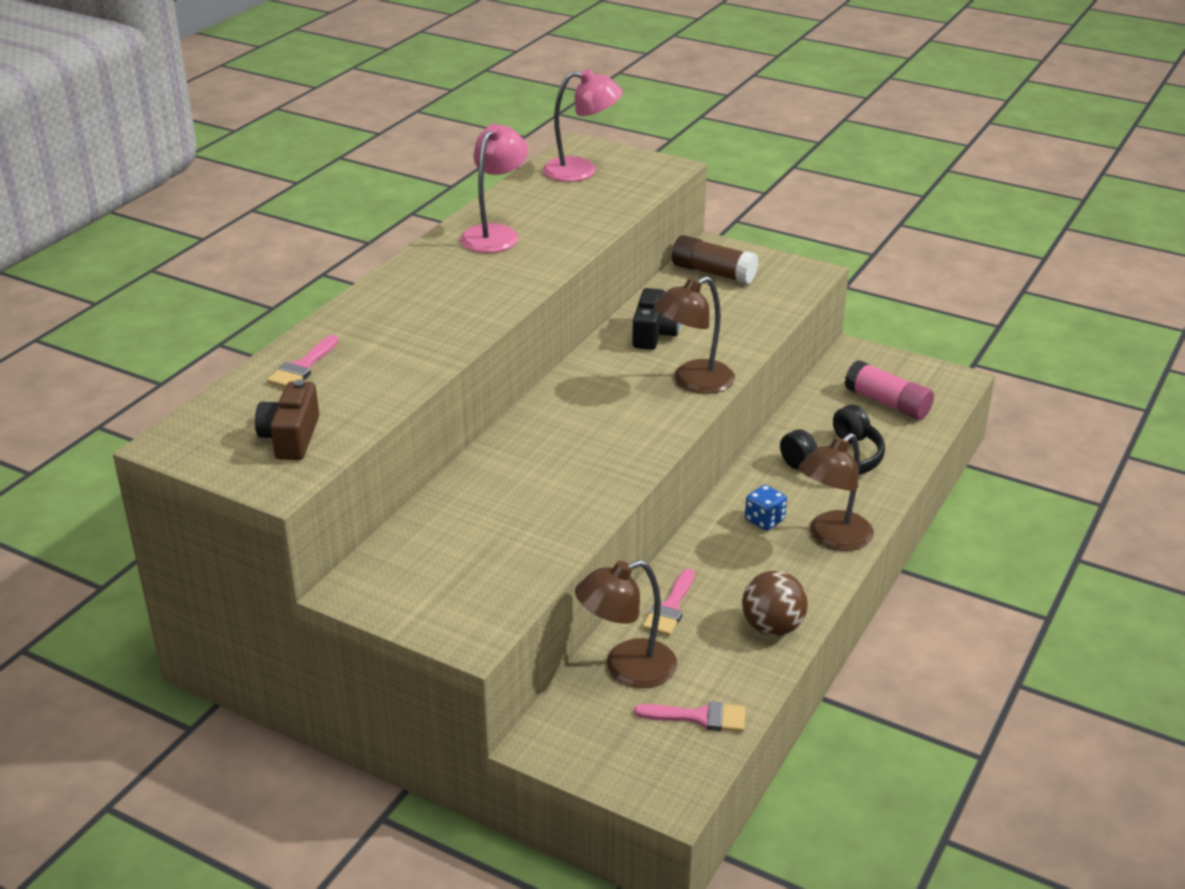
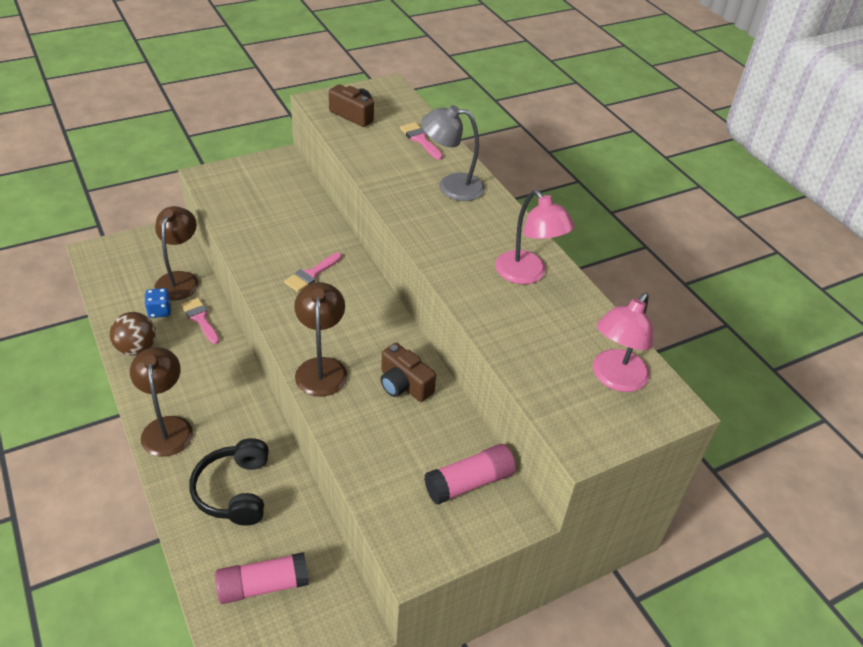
camera: 120 degrees right, 10 degrees up
(389, 314) = (451, 186): none -> grey lamp
(654, 334) = (404, 385): black camera -> brown camera
(699, 717) = (120, 285): pink brush -> pink brush (311, 274)
(713, 273) = (469, 482): brown glue stick -> pink glue stick
(764, 520) = (220, 405): blue dice -> blue dice (159, 311)

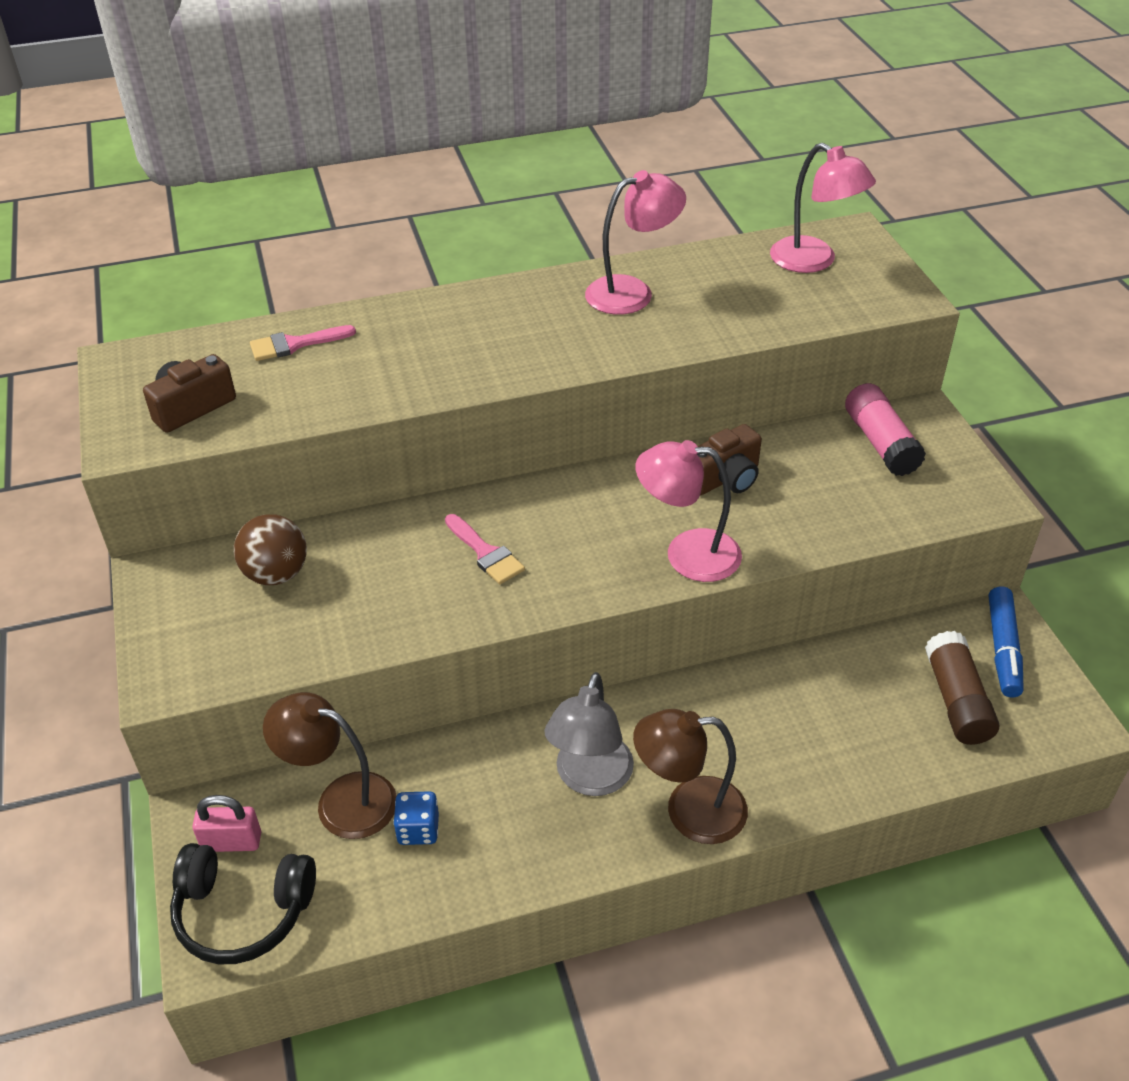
camera: 75 degrees left, 0 degrees up
(137, 348) = (507, 860): brown ball -> brown ball (276, 574)
(156, 247) = (232, 842): none -> pink padlock
(200, 319) = (453, 769): pink brush -> none
(234, 491) = (811, 727): black headphones -> black headphones (243, 912)
(263, 585) = (956, 700): pink glue stick -> brown glue stick
(320, 624) = (1003, 648): none -> blue marker
(321, 368) = (687, 554): brown lamp -> pink lamp
(451, 186) = (428, 329): grey lamp -> grey lamp (590, 779)

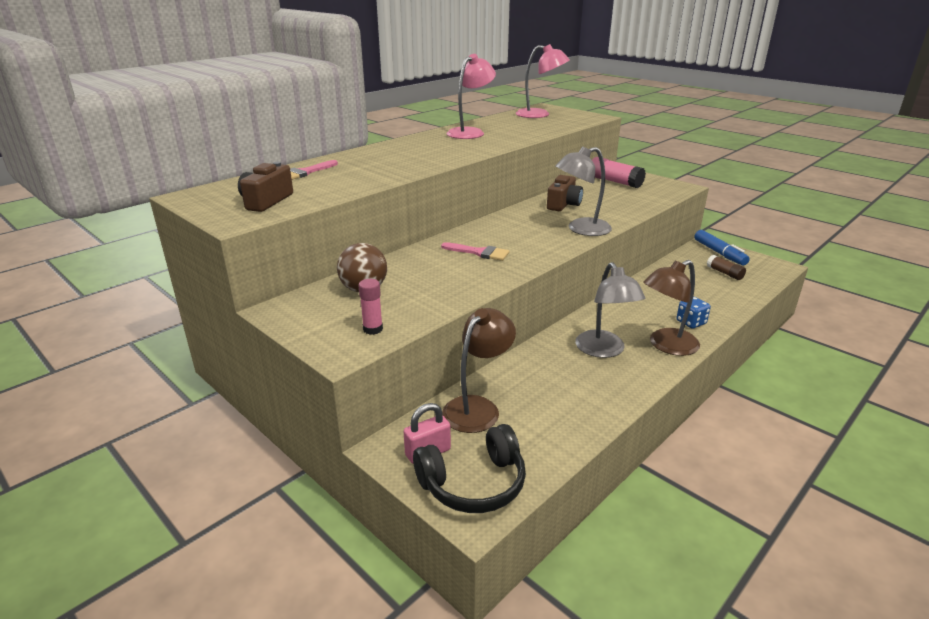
camera: 30 degrees left, 15 degrees down
(226, 657) = (373, 329): none -> pink glue stick
(341, 800) = (477, 407): brown lamp -> brown lamp turned 135 degrees clockwise
(418, 829) = (538, 403): blue dice -> blue dice (691, 322)
(687, 554) = (581, 229): pink lamp -> grey lamp
(956, 700) = (724, 273): brown glue stick -> brown glue stick, size x0.60

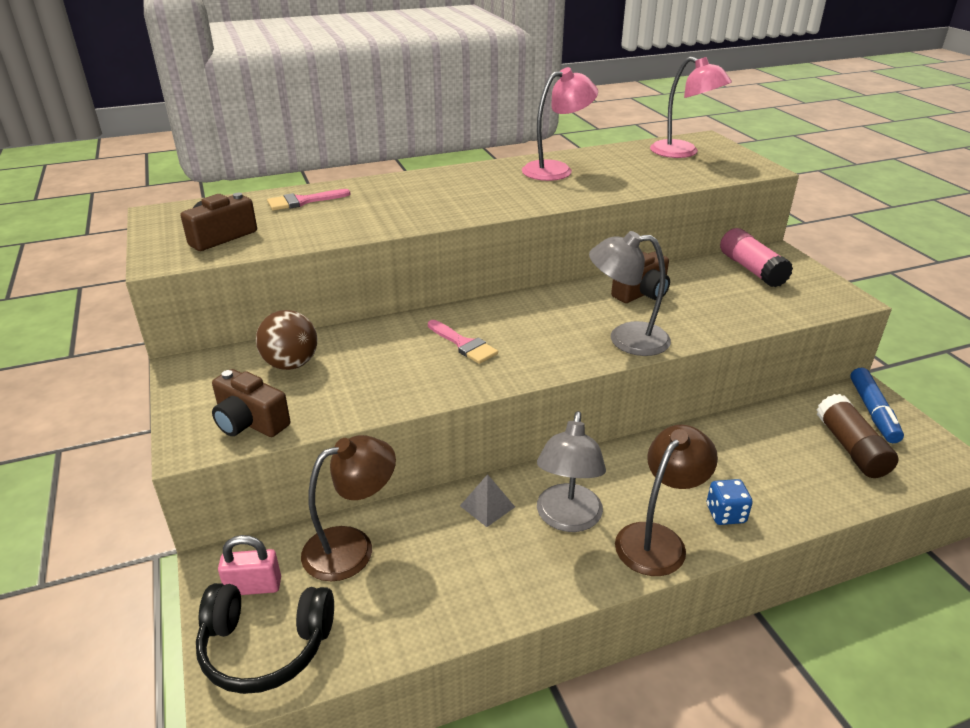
camera: 25 degrees right, 5 degrees up
(373, 329) = (250, 422): pink glue stick -> brown camera
(547, 358) = (487, 506): none -> grey pyramid
(666, 345) = (657, 539): brown lamp -> brown lamp turned 135 degrees clockwise
(724, 273) = (851, 448): brown glue stick -> brown glue stick, size x1.66

